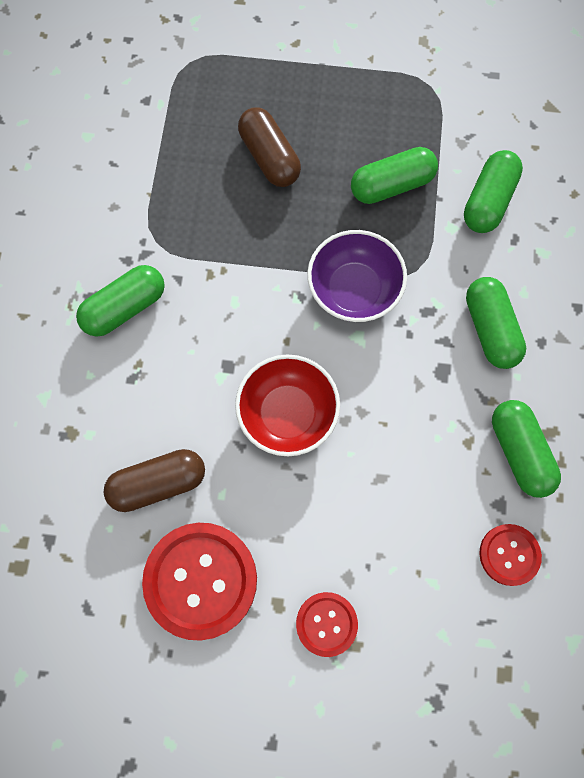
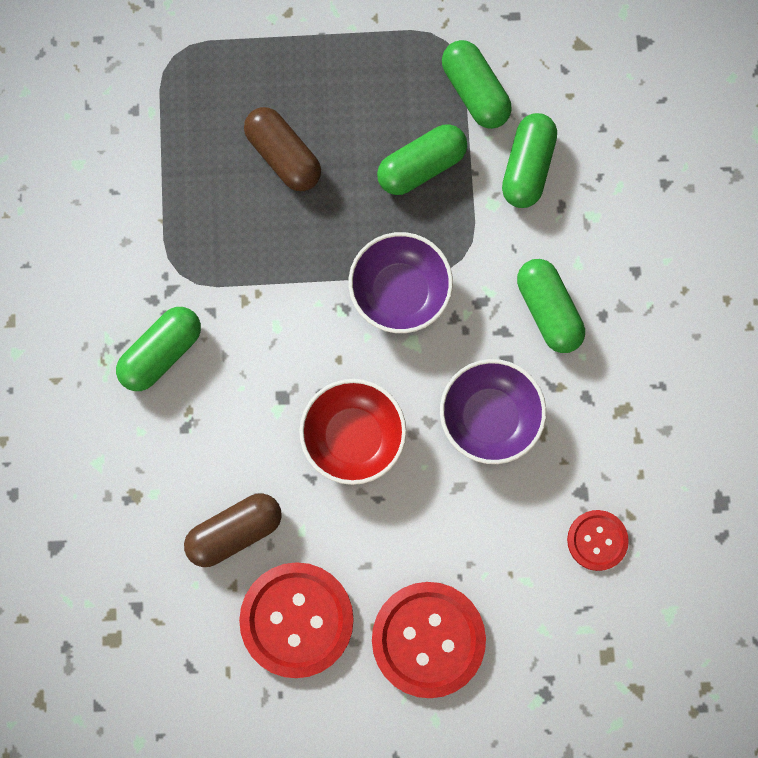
camera: 10 degrees left, 5 degrees up
(326, 624) = (428, 639): red button -> red button, size x1.86
(420, 418) = (489, 417): none -> purple bowl
(519, 452) = (594, 435): green capsule -> green capsule (475, 92)

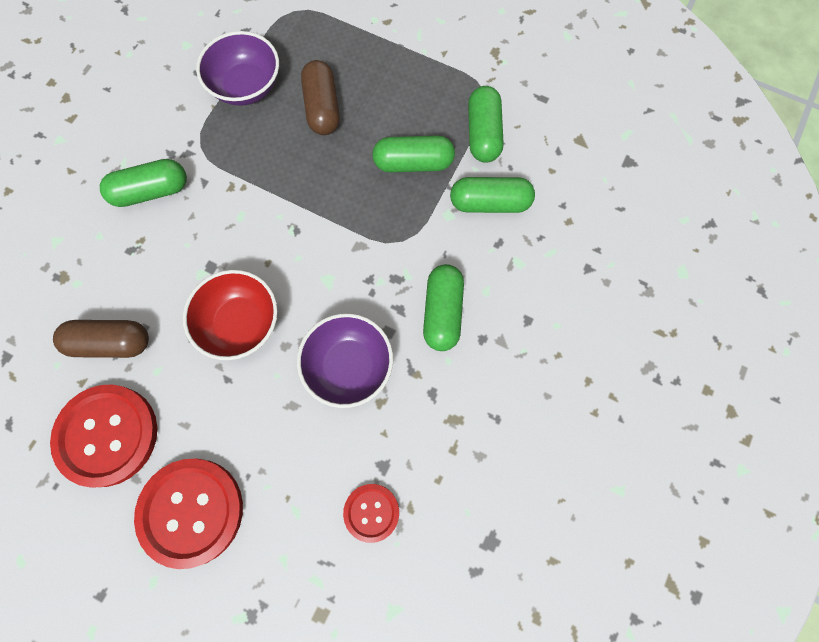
camera: 30 degrees right, 5 degrees down
(400, 292) = (342, 240): purple bowl -> purple bowl (246, 86)
(527, 167) = (490, 203): green capsule -> green capsule turned 45 degrees clockwise

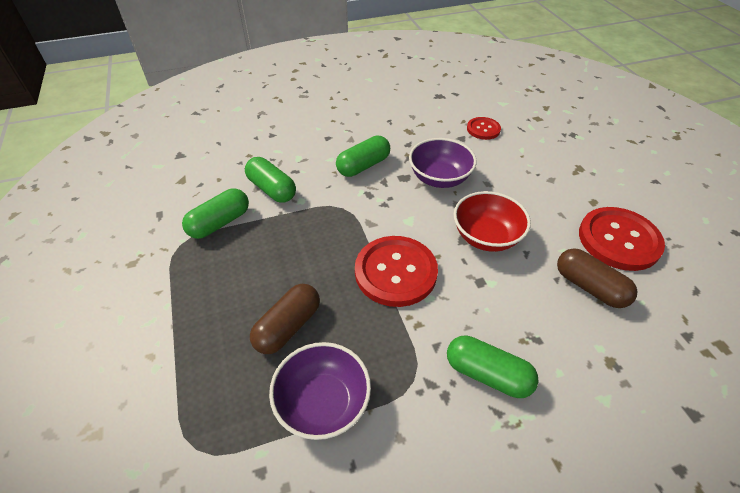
camera: 135 degrees left, 25 degrees down
(191, 511) = (581, 180): red button -> red button (395, 272)
(413, 163) = (281, 240): green capsule -> none

